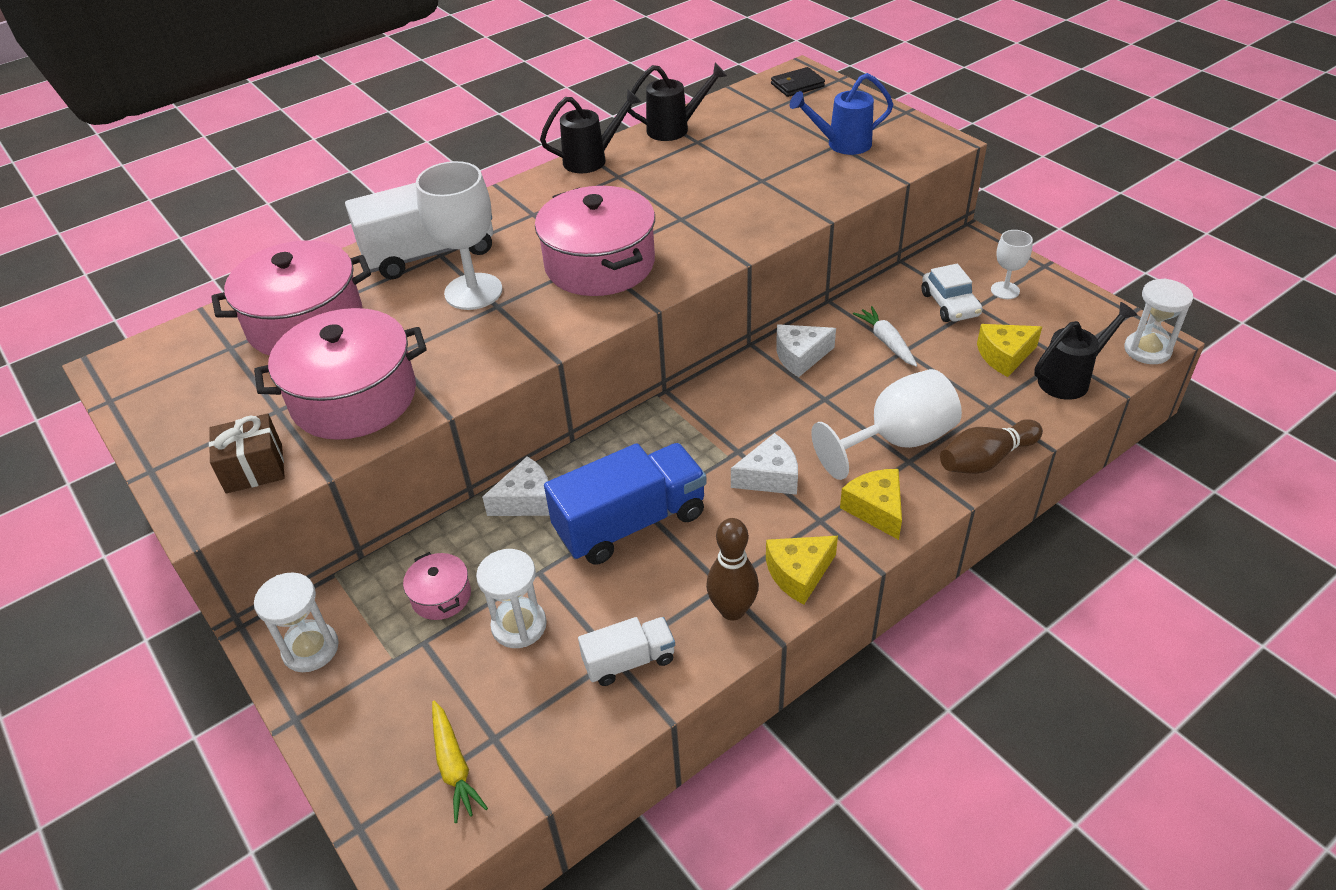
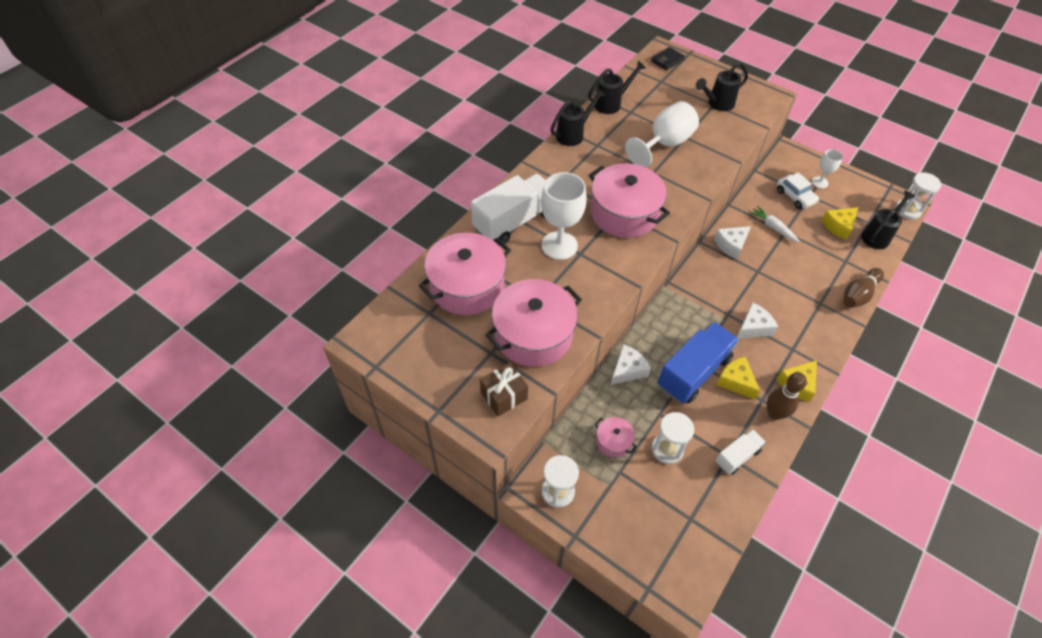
camera: 20 degrees left, 10 degrees up
(454, 766) = (679, 540): yellow carrot -> none
(841, 144) = (717, 104): blue watering can -> black watering can
(876, 509) = (817, 336): yellow cheese -> yellow cheese (735, 381)
(897, 441) = (808, 291): white goblet -> white goblet (665, 144)

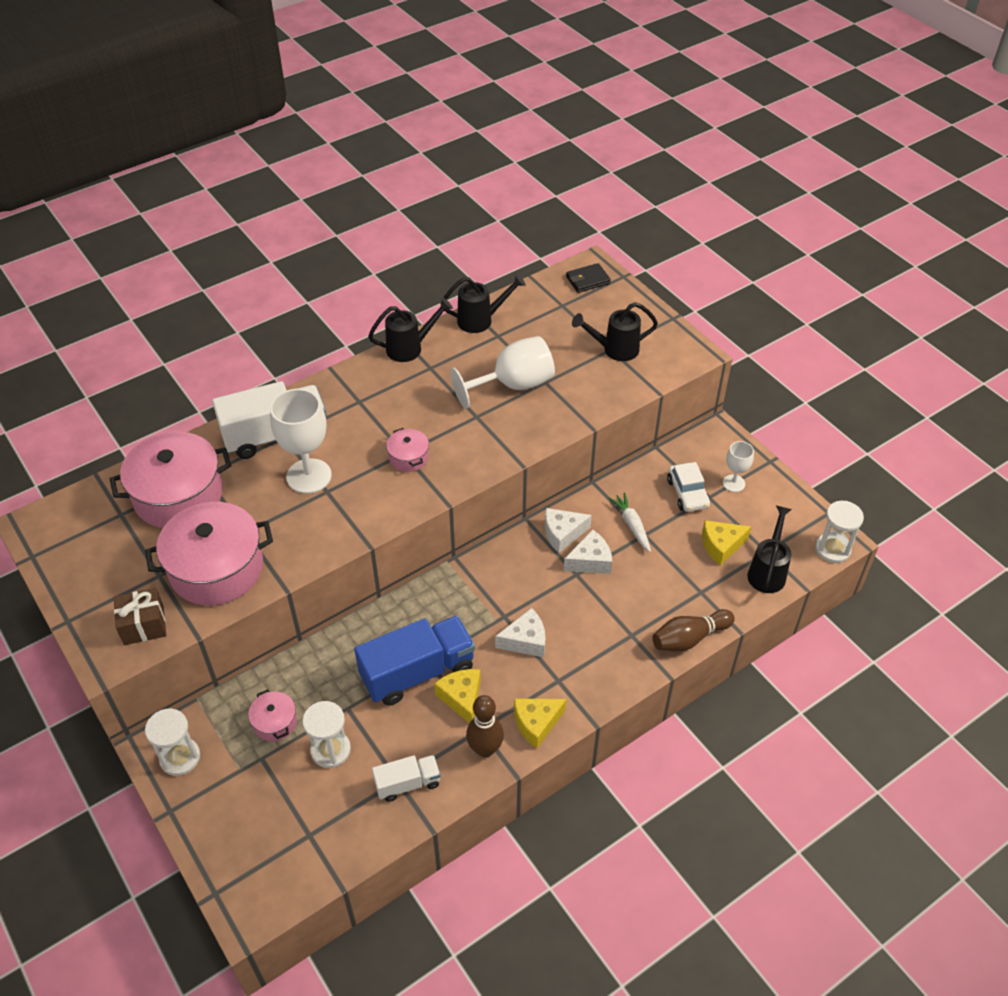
camera: 20 degrees right, 5 degrees down
(624, 213) = (408, 457): pink pot -> pink pot, size x0.46
(627, 370) = (341, 647): white cheese -> white cheese (590, 561)
(878, 235) = (768, 571): black watering can -> black watering can turned 45 degrees counterclockwise

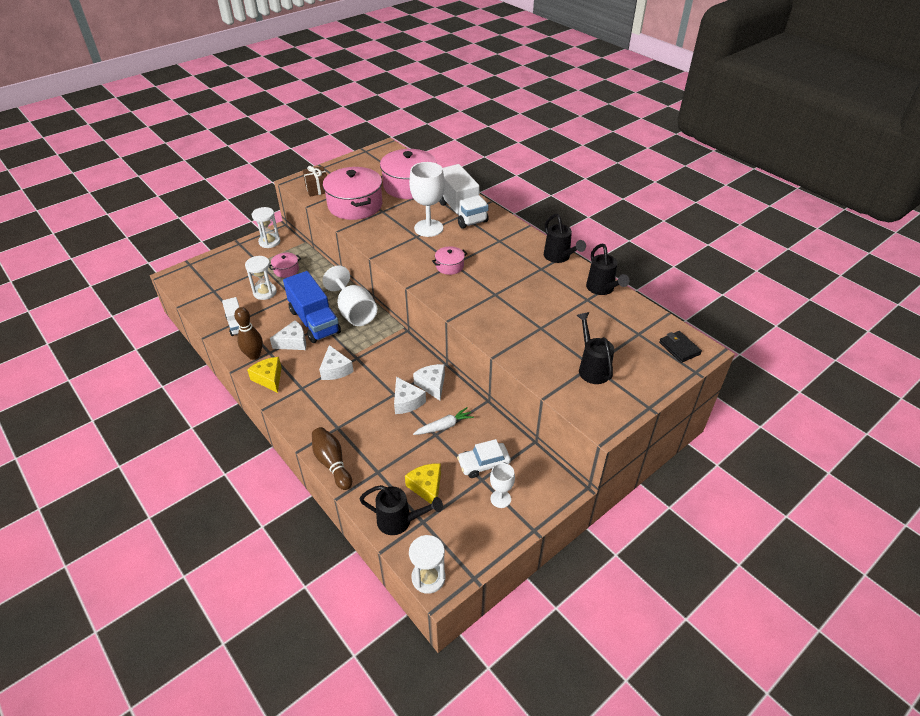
camera: 85 degrees right, 5 degrees down
(461, 698) = (293, 342): yellow cheese -> white cheese
(513, 385) = (533, 311): white goblet -> white goblet (354, 312)

